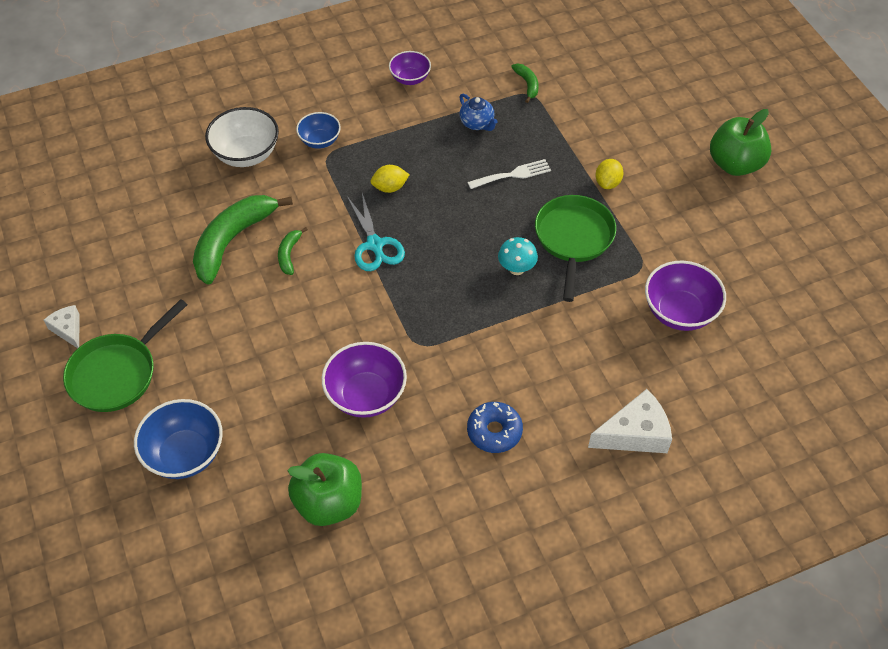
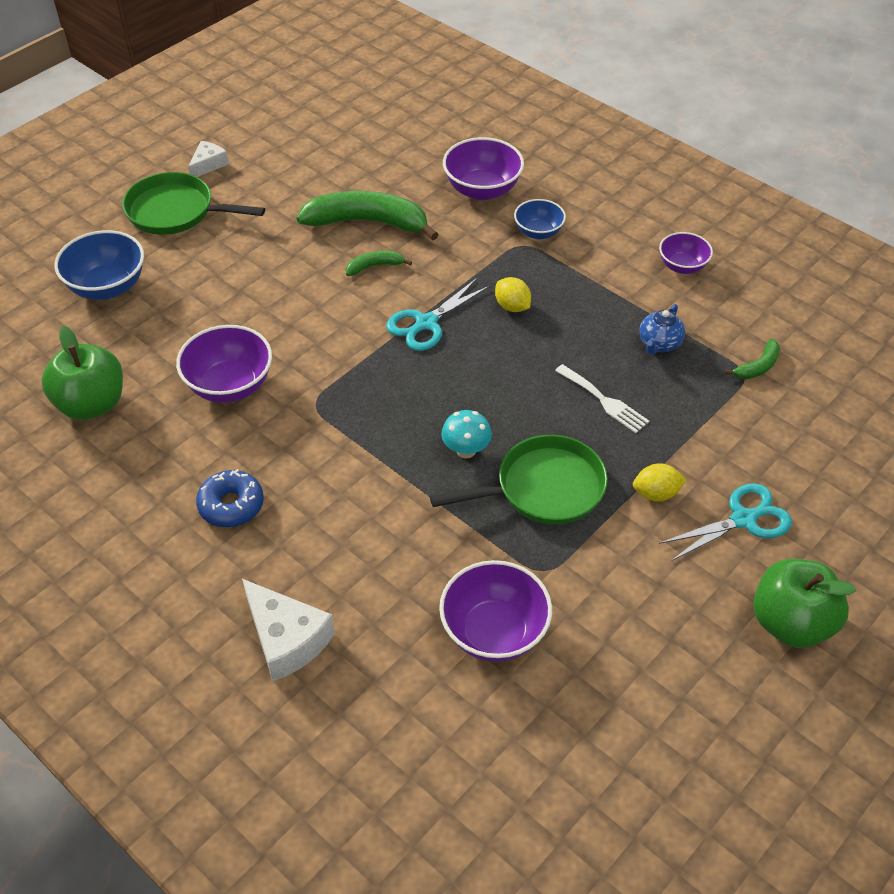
camera: 65 degrees right, 5 degrees down
(246, 154) = (482, 190): white bowl -> purple bowl
(649, 150) = (743, 519): none -> turquoise scissors

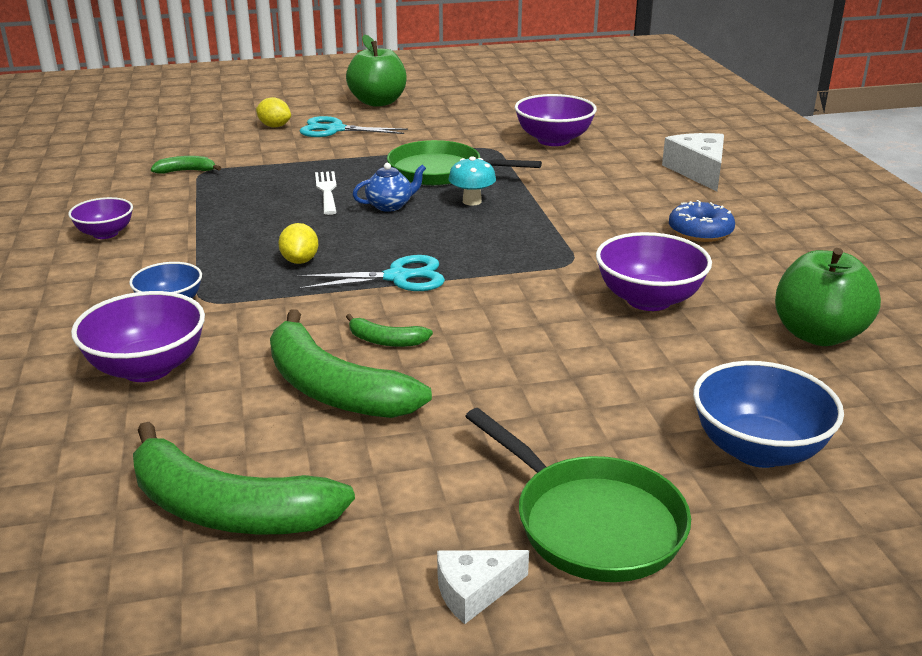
camera: 145 degrees left, 20 degrees down
(344, 149) = (227, 509): none -> green banana
(656, 494) = (369, 150): yellow lemon -> yellow lemon (274, 126)
(659, 344) = (227, 202): blue teapot -> blue teapot (390, 206)

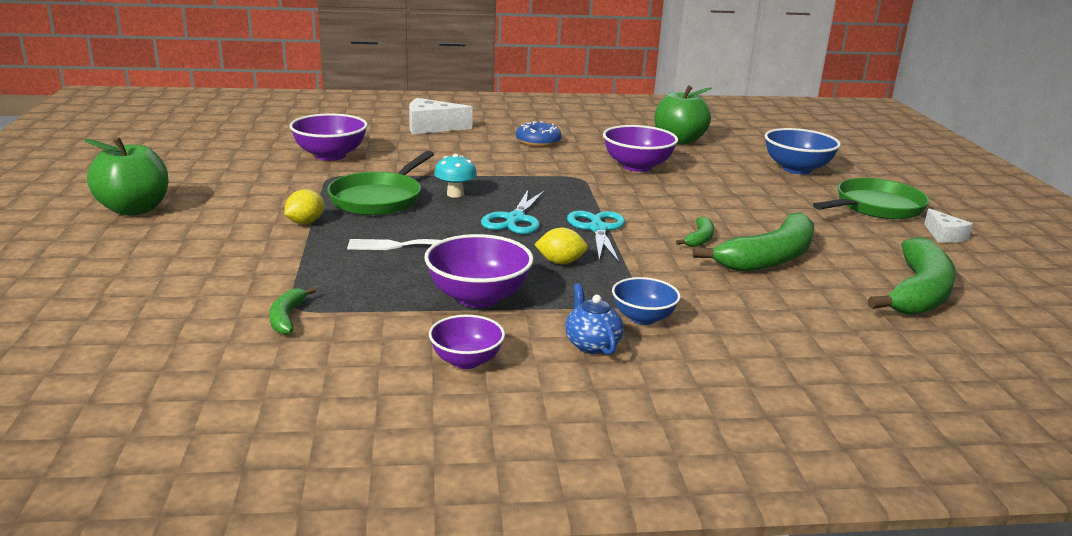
camera: 85 degrees left, 5 degrees down
(147, 368) = (758, 324): purple bowl -> purple bowl (478, 297)
(274, 126) = (163, 265): yellow lemon -> yellow lemon (305, 222)
(335, 130) = (212, 234): turquoise scissors -> turquoise scissors (515, 219)
(390, 206) = (450, 222): blue teapot -> blue teapot (592, 345)

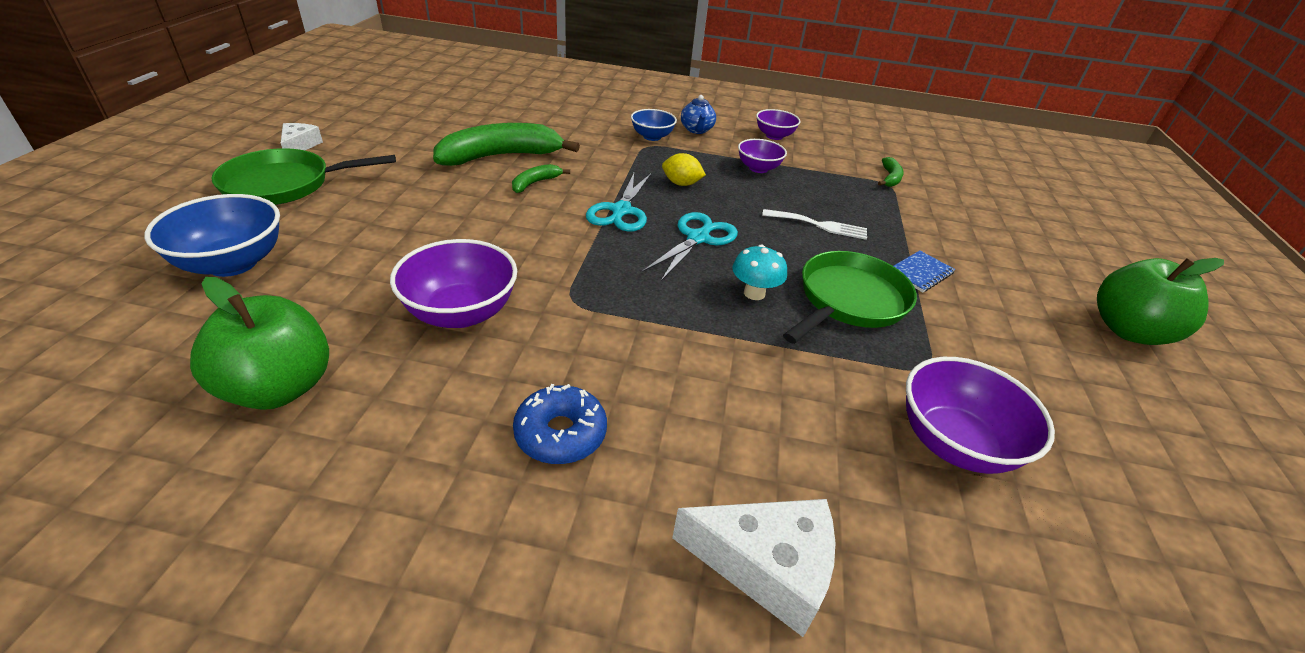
camera: 165 degrees left, 15 degrees up
(305, 222) = (920, 273): yellow lemon -> blue notebook
(478, 297) = (758, 168): purple bowl -> purple bowl, size x0.62
(918, 292) = (436, 116): green banana -> none

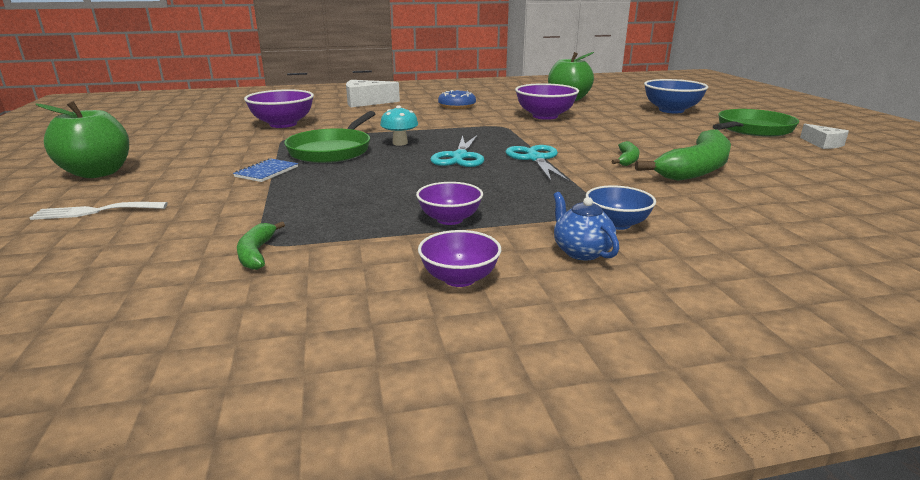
camera: 160 degrees right, 15 degrees down
(681, 184) = (515, 185): yellow lemon -> none
(819, 225) = (359, 183): white fork -> white fork (94, 211)

